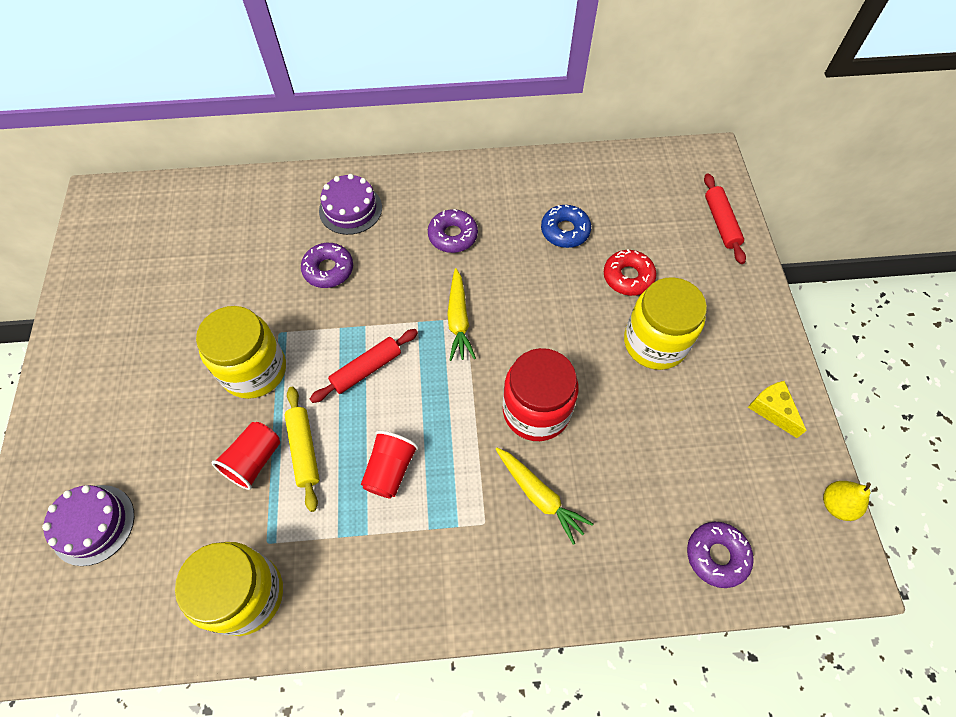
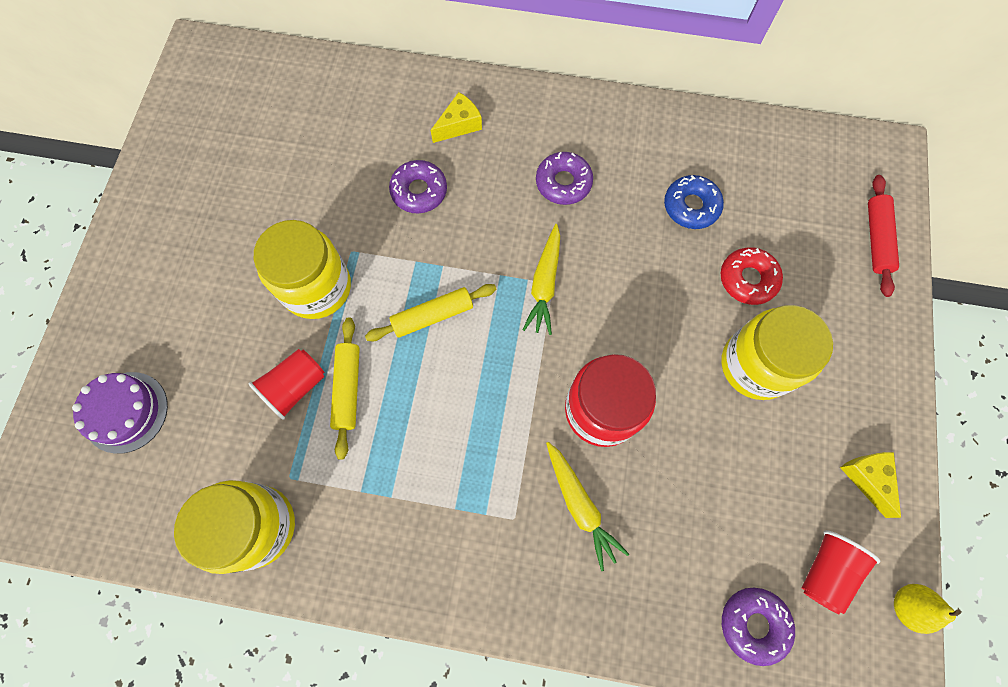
camera: 15 degrees right, 10 degrees up
(350, 209) = (459, 125): purple cake -> yellow cheese
(366, 369) = (433, 316): red rolling pin -> yellow rolling pin
(390, 470) = (431, 434): red cup -> red cup (825, 570)

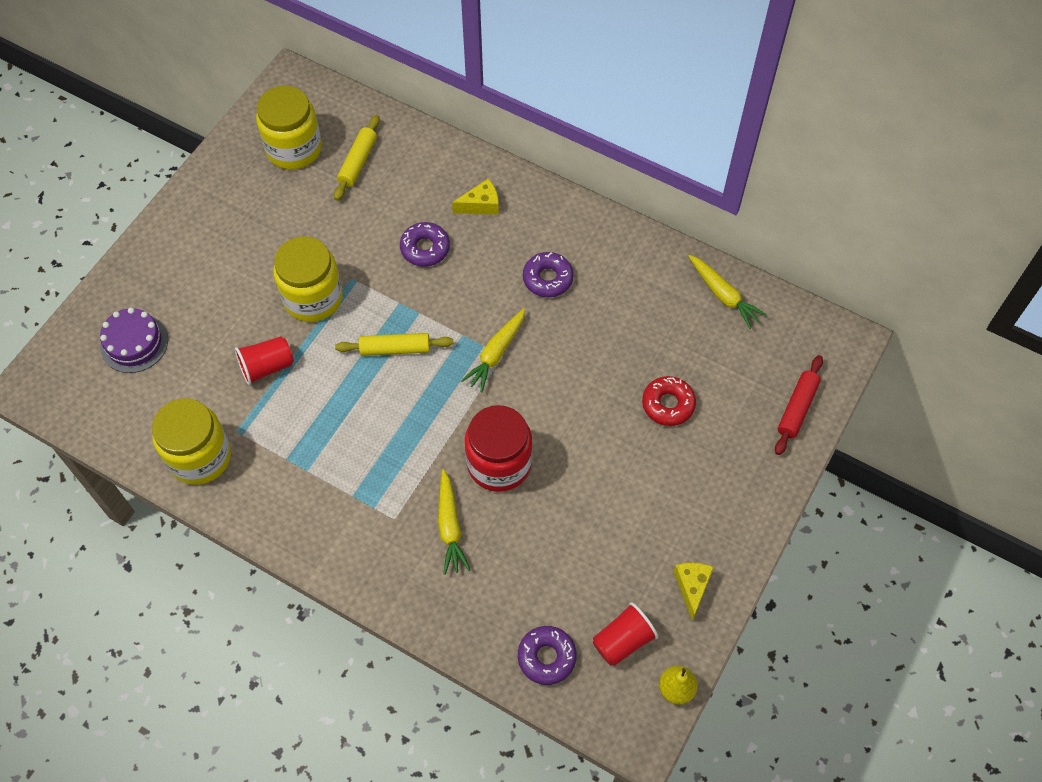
camera: 20 degrees right, 10 degrees down
(348, 389) = (306, 381): yellow rolling pin -> yellow rolling pin (358, 162)
(691, 206) = (647, 331): blue donut -> none
(748, 143) = (723, 295): none -> yellow carrot
(756, 365) = (642, 472): yellow jar -> yellow jar (294, 149)

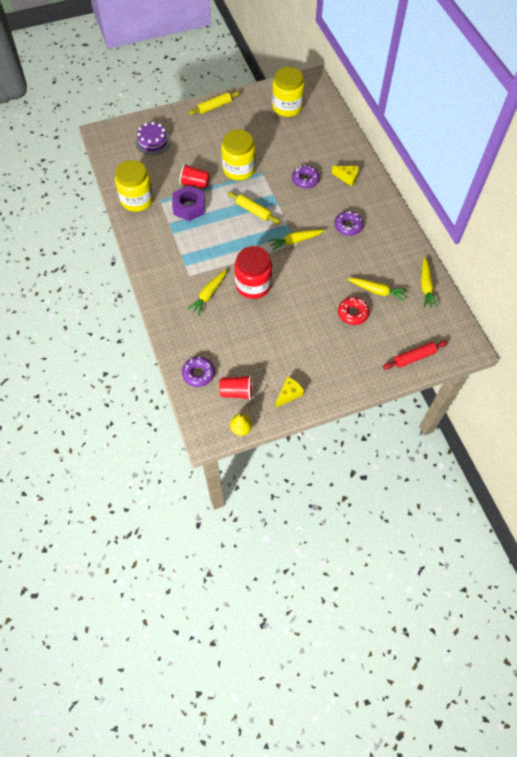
camera: 40 degrees right, 0 degrees up
(293, 411) = (189, 207): none -> purple nut
(358, 162) = (309, 128): yellow rolling pin -> yellow rolling pin (214, 107)
(669, 348) = (377, 291): none -> yellow carrot

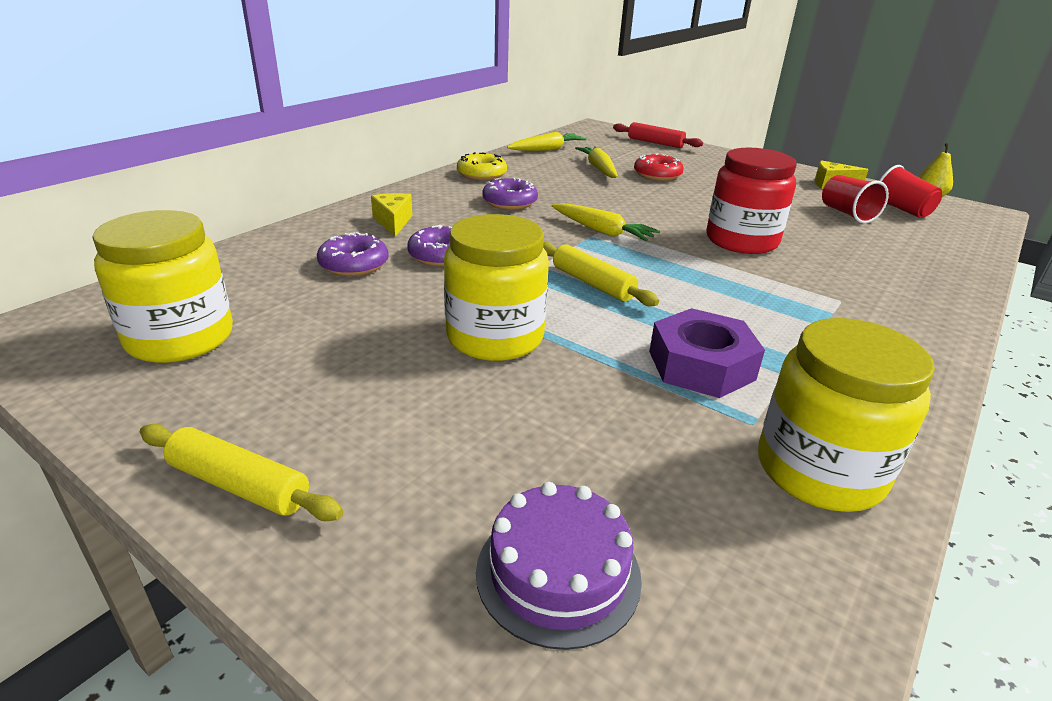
camera: 125 degrees left, 30 degrees down
(195, 184) = (622, 386): red cup -> red cup (847, 214)
(198, 374) = (946, 239): purple donut -> purple donut (354, 264)
(208, 294) = (832, 270): yellow carrot -> none
(253, 211) = (592, 283): yellow rolling pin -> yellow rolling pin turned 45 degrees counterclockwise
(394, 234) = (482, 174): none -> yellow donut

